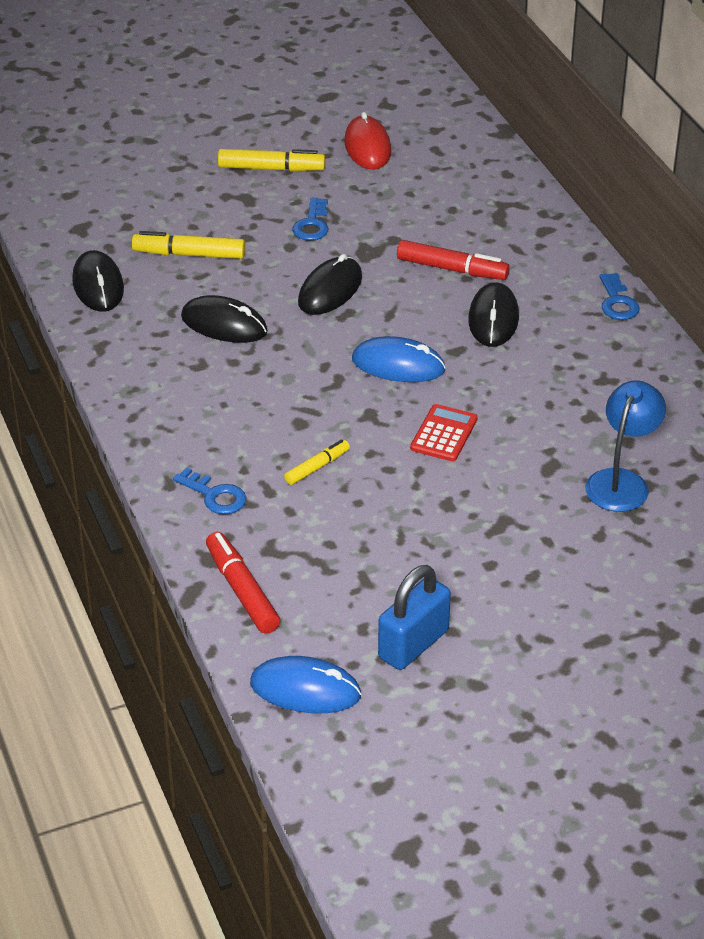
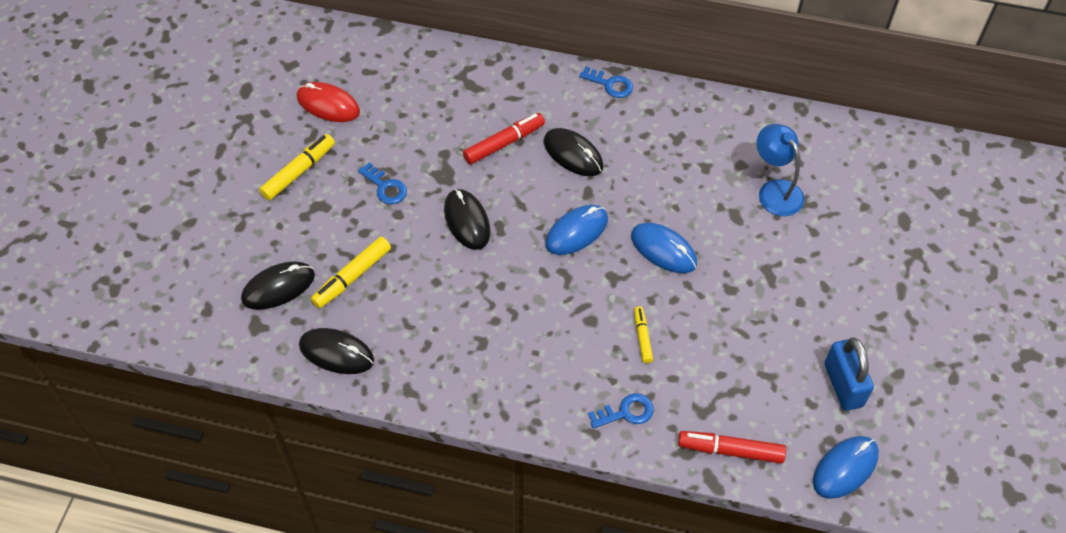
camera: 55 degrees left, 15 degrees up
(224, 324) = (450, 302): black mouse -> black mouse (278, 287)
(444, 434) = (663, 250): red calculator -> blue mouse

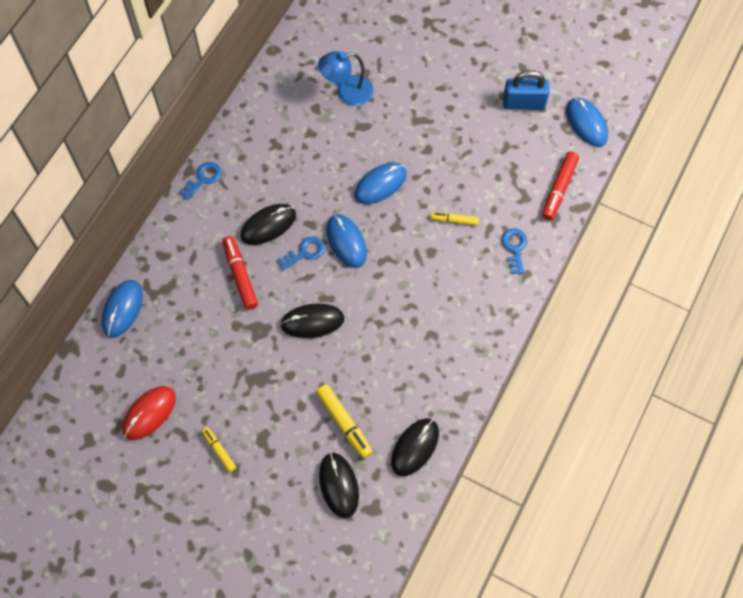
camera: 75 degrees left, 10 degrees up
(299, 171) = (219, 450): yellow marker -> yellow marker, size x0.61
(385, 187) = (258, 380): blue key -> blue key (305, 252)
(437, 56) = (122, 309): none -> blue mouse

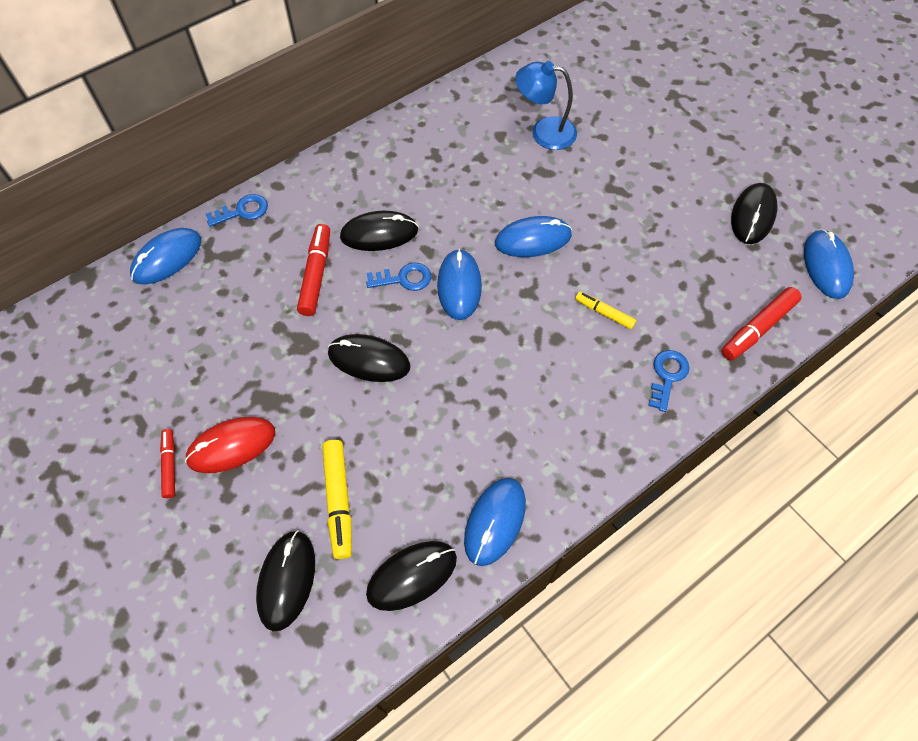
camera: 25 degrees right, 5 degrees down
(149, 413) = (120, 384): red mouse -> red mouse (231, 446)
(203, 178) = (337, 160): blue key -> blue key (242, 211)
(219, 450) = (170, 465): yellow marker -> red marker
(449, 391) = (495, 522): none -> blue mouse
(523, 103) = (753, 216): blue padlock -> black mouse

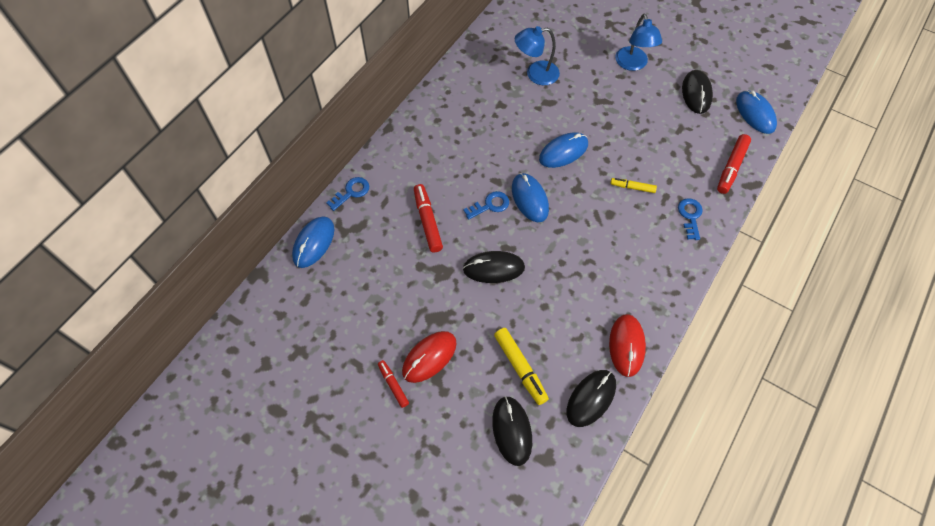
camera: 20 degrees left, 0 degrees up
(379, 234) = (457, 179): black mouse -> none
(495, 522) = (626, 346): blue mouse -> red mouse
(681, 154) = (633, 64): none -> blue lamp

